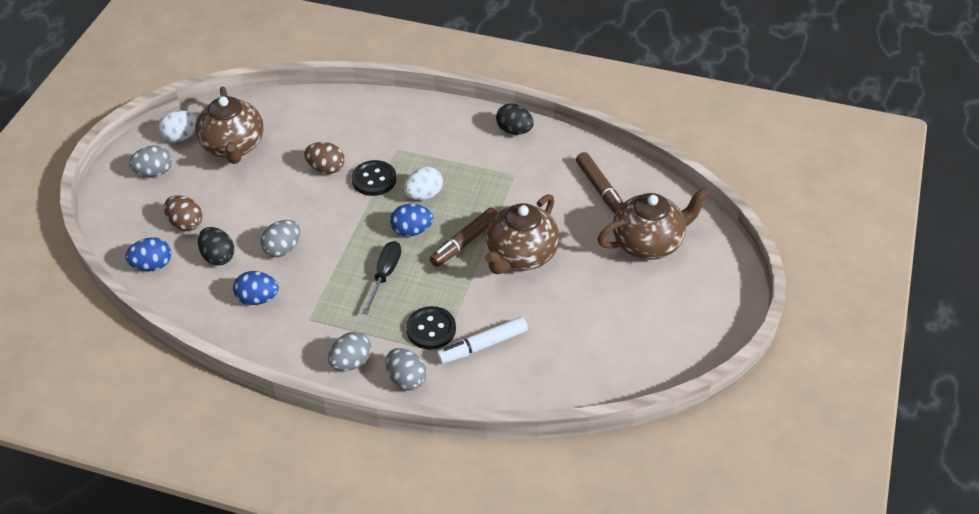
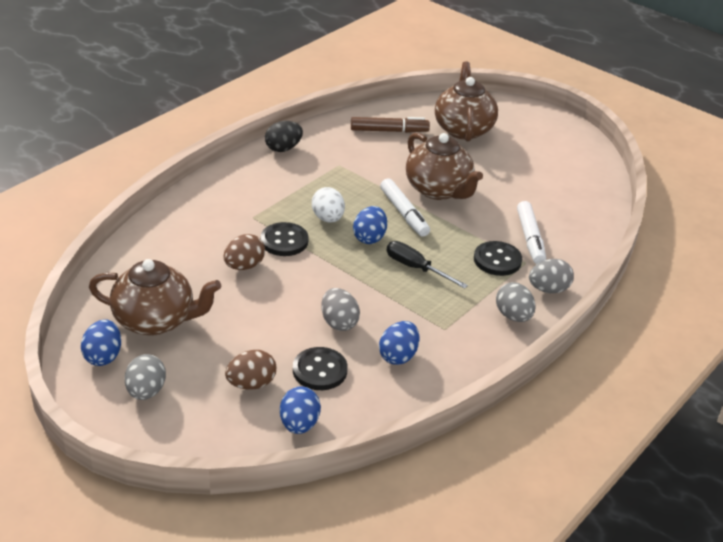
camera: 70 degrees left, 10 degrees down
(182, 137) = (103, 356): white egg -> blue egg
(218, 256) = (320, 370): black egg -> black button
(465, 242) = (404, 213): brown marker -> white marker

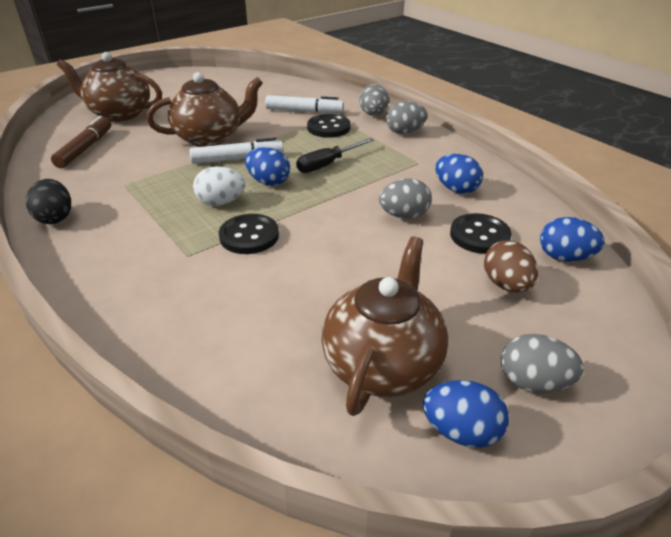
camera: 75 degrees left, 0 degrees up
(244, 266) = (286, 271): brown egg -> none

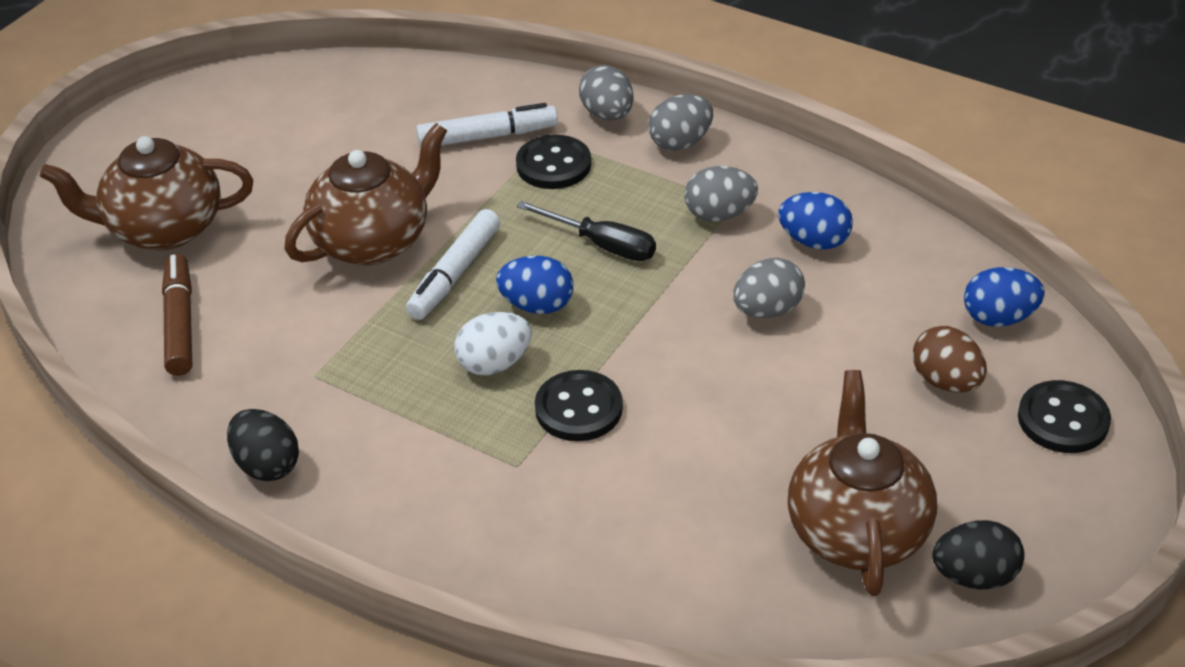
camera: 20 degrees left, 5 degrees up
(237, 159) = (455, 274): white marker -> white marker turned 150 degrees clockwise
(327, 164) = (602, 245): black screwdriver -> black screwdriver turned 90 degrees counterclockwise
(461, 431) = (974, 576): blue egg -> black egg
(479, 235) = (882, 314): black button -> black button (1063, 420)
(533, 382) = (1024, 498): grey egg -> grey egg (719, 214)

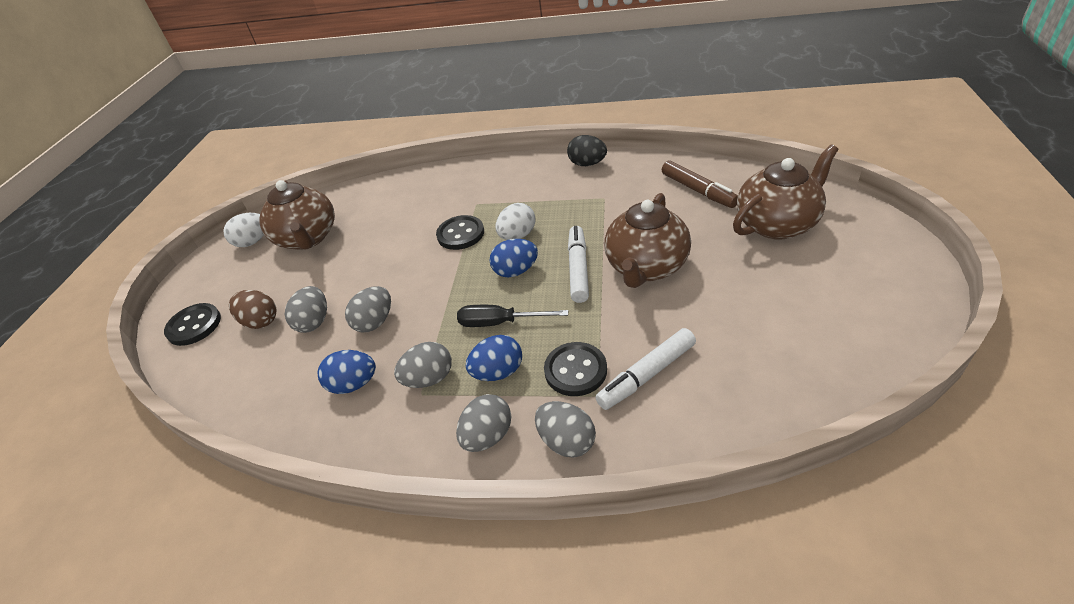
camera: 160 degrees right, 0 degrees up
(859, 346) = (314, 322): none -> grey egg
(974, 576) = (253, 242): black egg -> white egg
(998, 318) = (222, 375): blue egg -> blue egg (498, 372)

